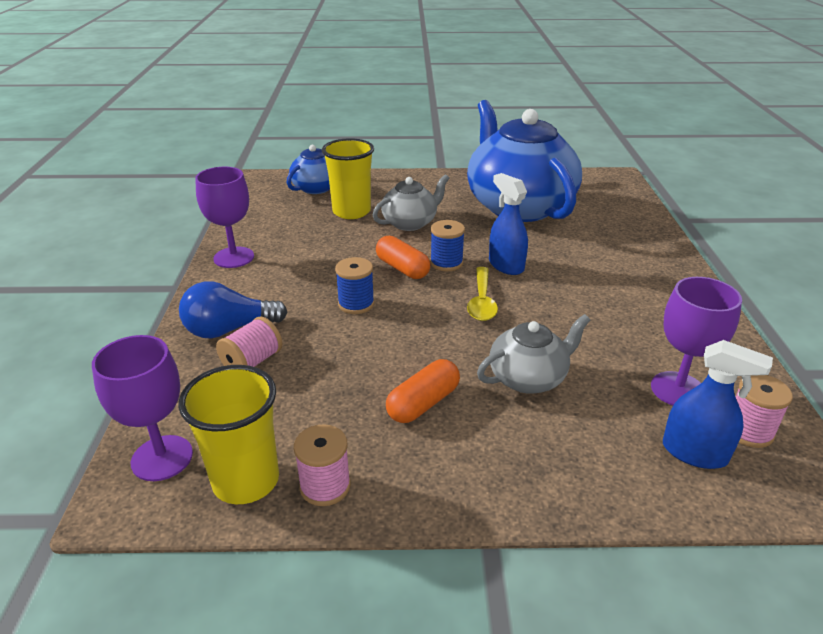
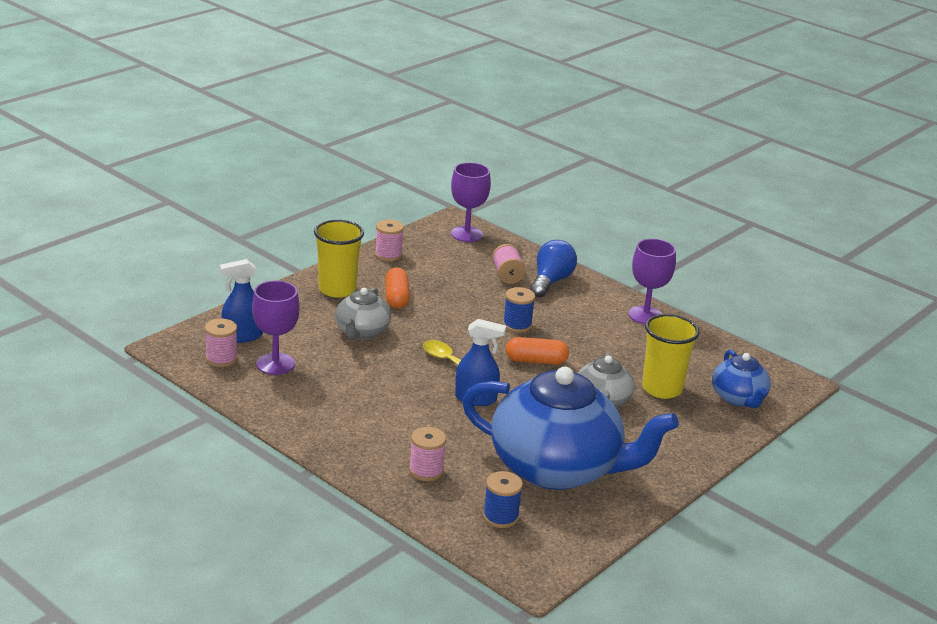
camera: 130 degrees right, 5 degrees down
(246, 481) = (421, 243): yellow cup -> yellow cup (337, 289)
(446, 263) = (516, 380): blue spool -> blue spool (500, 517)
(620, 241) = (426, 471): none -> pink spool

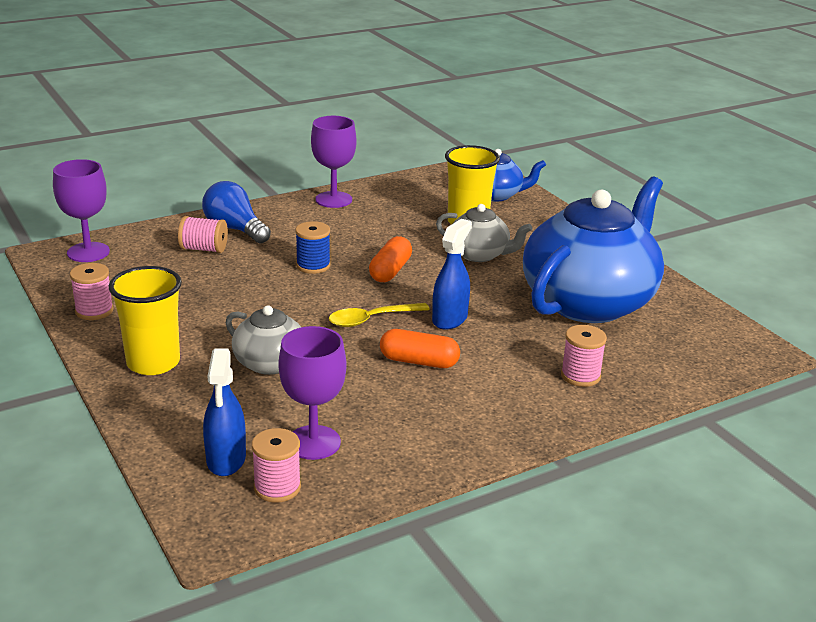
camera: 70 degrees left, 0 degrees up
(396, 297) = (204, 325): orange capsule -> orange capsule (419, 361)
(500, 517) = (667, 349): blue spool -> none

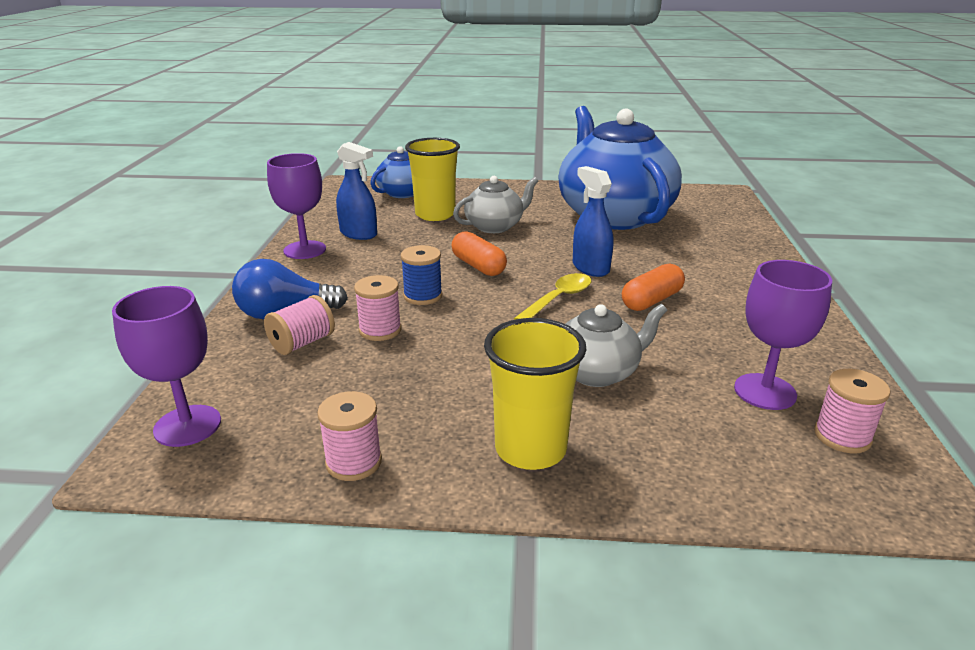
camera: 55 degrees left, 0 degrees up
(226, 459) = (775, 454): blue spray bottle -> blue spray bottle (358, 234)
(371, 319) = (558, 299): yellow spoon -> yellow spoon turned 150 degrees counterclockwise
(580, 376) = (720, 250): pink spool -> pink spool (380, 330)

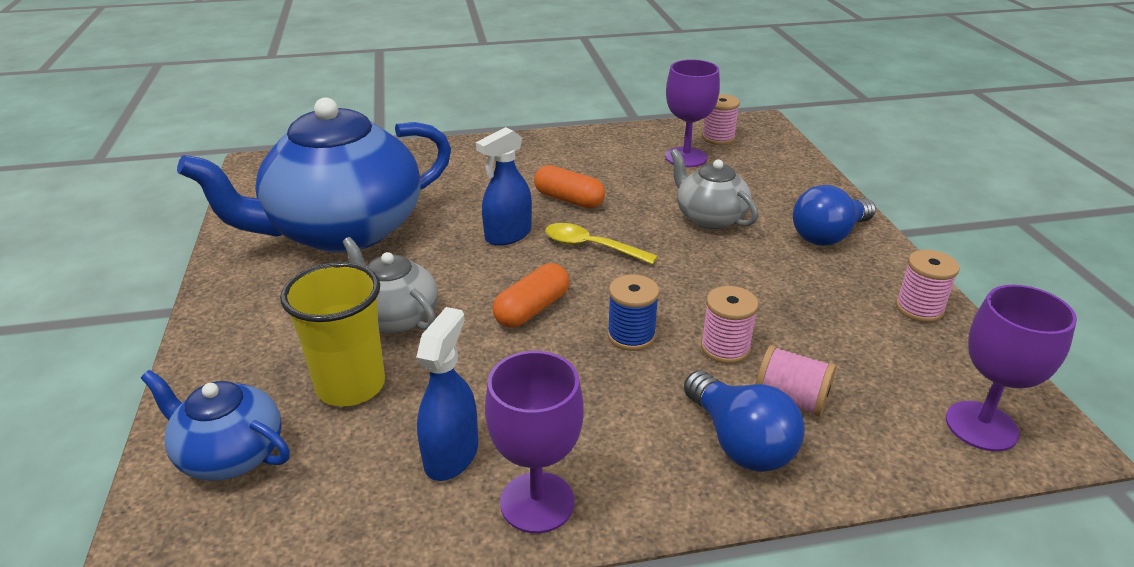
camera: 105 degrees left, 5 degrees up
(530, 449) = (828, 235): yellow cup -> blue light bulb

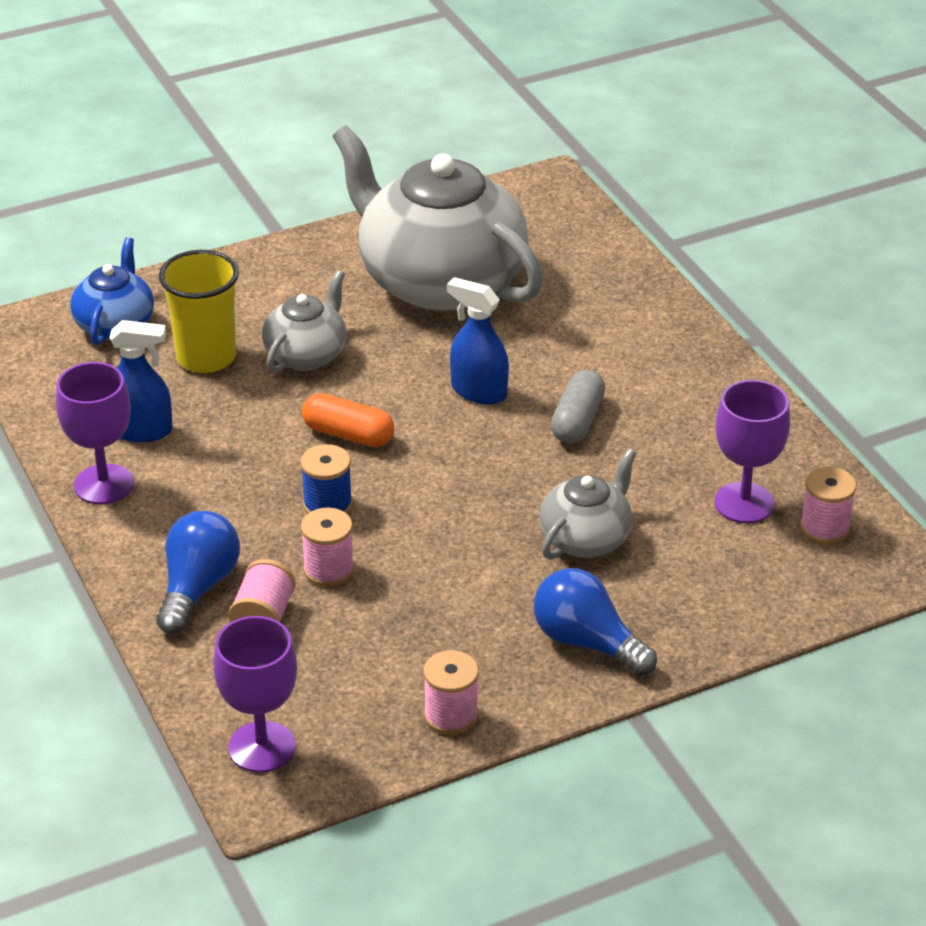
camera: 75 degrees right, 5 degrees up
(343, 231) = (439, 281): blue teapot -> grey teapot
(569, 200) = (577, 420): orange capsule -> grey capsule
(591, 247) = (479, 454): yellow spoon -> none
(739, 442) = (197, 588): blue light bulb -> blue light bulb turned 150 degrees clockwise

